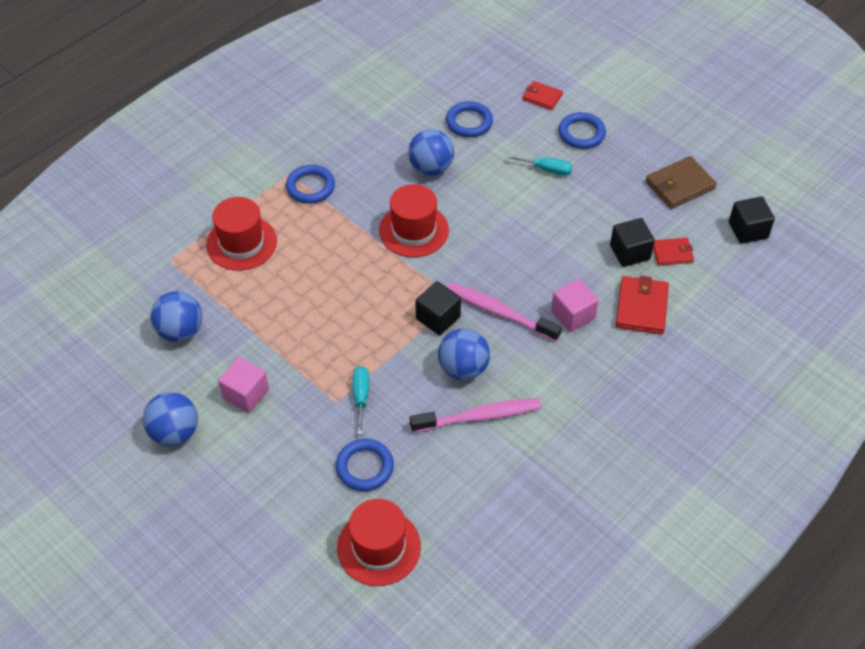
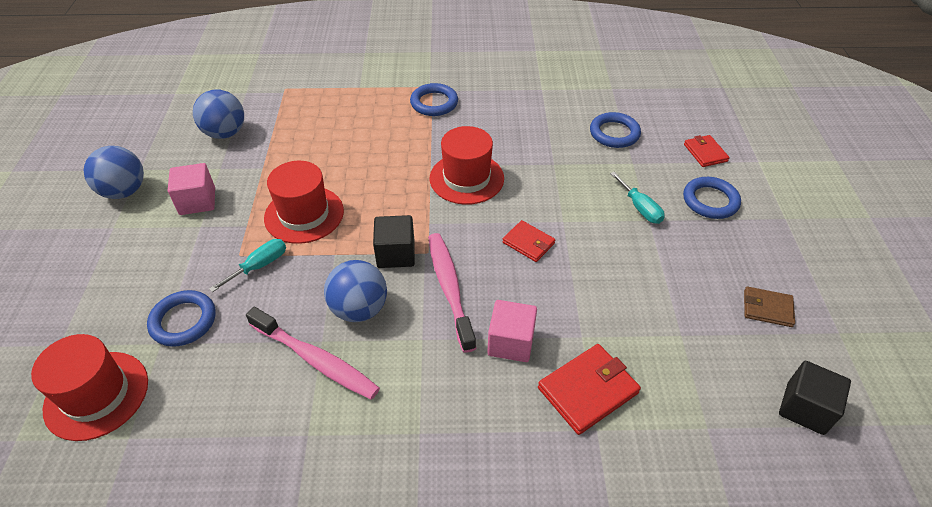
camera: 45 degrees right, 5 degrees down
(241, 243) = (340, 107): red hat -> red hat (304, 214)
(431, 168) = (540, 145): blue ball -> none
(629, 252) = (638, 330): black cube -> none
(672, 253) = (684, 365): red wallet -> red wallet (528, 243)
(679, 185) = (767, 308): brown wallet -> brown wallet, size x0.63

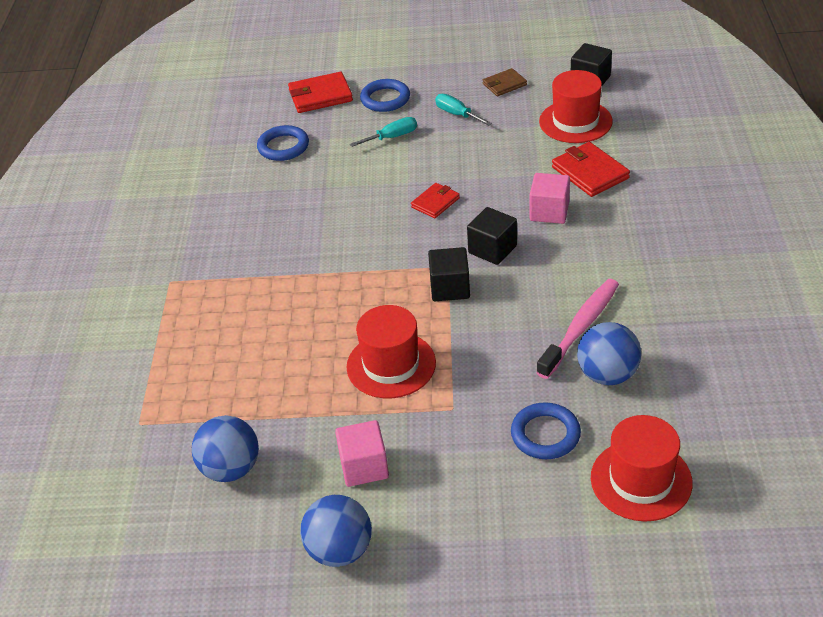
camera: 85 degrees left, 5 degrees down
(259, 266) = (468, 388): turquoise screwdriver -> turquoise screwdriver (457, 114)
(359, 309) = (520, 306): blue ball -> blue ball (607, 375)
(434, 103) = (204, 277): blue ring -> none
(449, 288) = (492, 249): pink toothbrush -> black cube
(466, 178) = (342, 245): red hat -> red hat (575, 121)
(705, 153) = (320, 96): red wallet -> red wallet, size x1.60
(767, 308) = (504, 84): brown wallet -> brown wallet turned 45 degrees clockwise

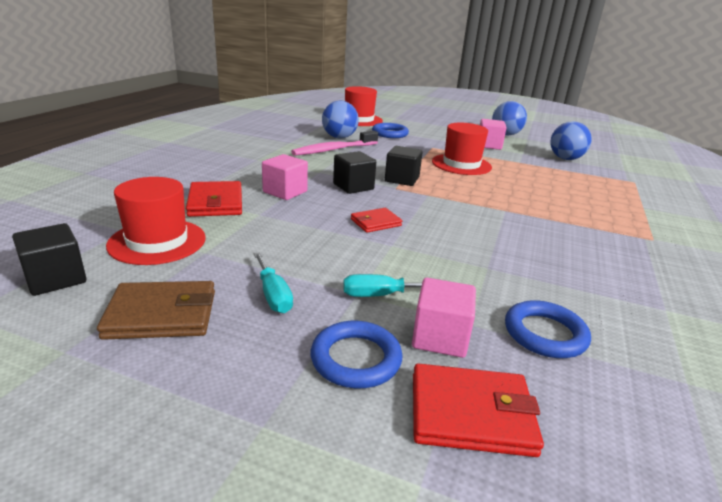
camera: 165 degrees left, 15 degrees down
(345, 124) = (440, 337): none -> pink cube
(504, 84) = (162, 314): brown wallet -> brown wallet, size x1.60

